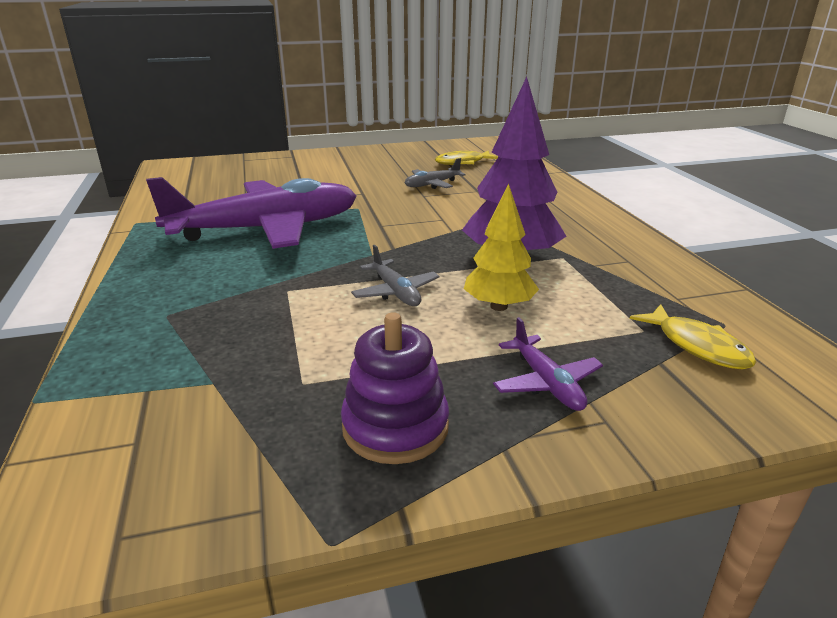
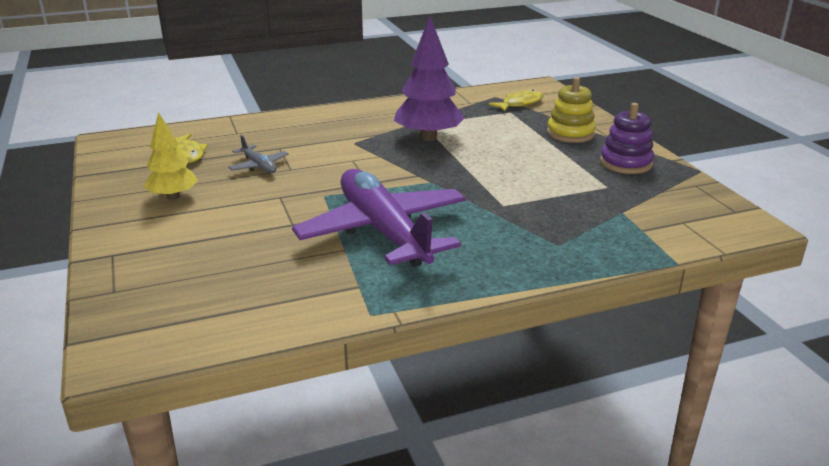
camera: 95 degrees left, 0 degrees up
(395, 292) = (491, 170): grey plane -> none
(498, 306) = (498, 142): yellow tree -> yellow tree (173, 197)
(546, 383) = (570, 133): purple plane -> yellow stacking toy

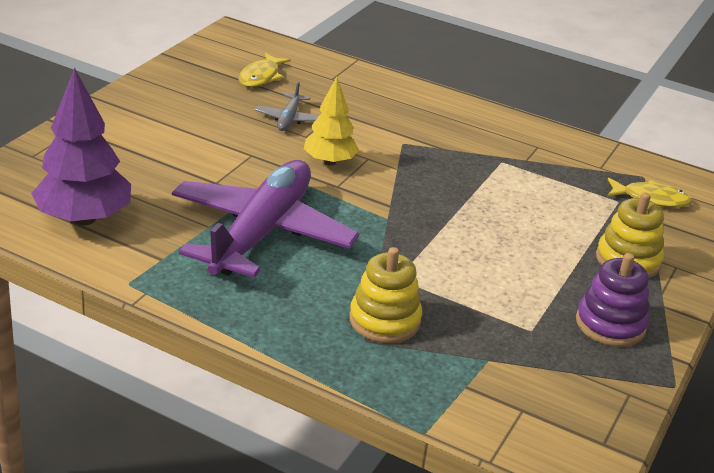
camera: 45 degrees right, 5 degrees up
(173, 197) = (185, 108): yellow tree -> yellow tree (329, 162)
(428, 138) = (476, 178): purple tree -> purple tree (84, 219)
(544, 228) = (384, 320): none -> yellow stacking toy

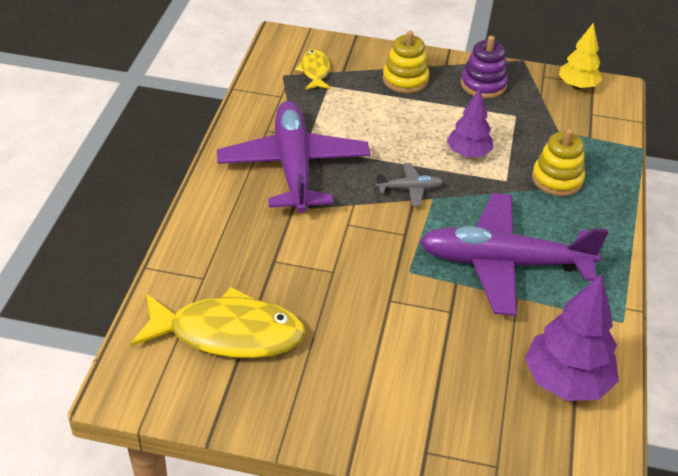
camera: 105 degrees left, 10 degrees up
(261, 77) = (228, 334): yellow fish -> yellow fish, size x1.96
(288, 119) = (308, 290): grey plane -> grey plane (410, 189)
(329, 162) = (369, 246): yellow tree -> yellow tree (577, 86)
(459, 265) = (468, 153): none -> purple tree
(470, 148) = (293, 166): none -> purple plane

